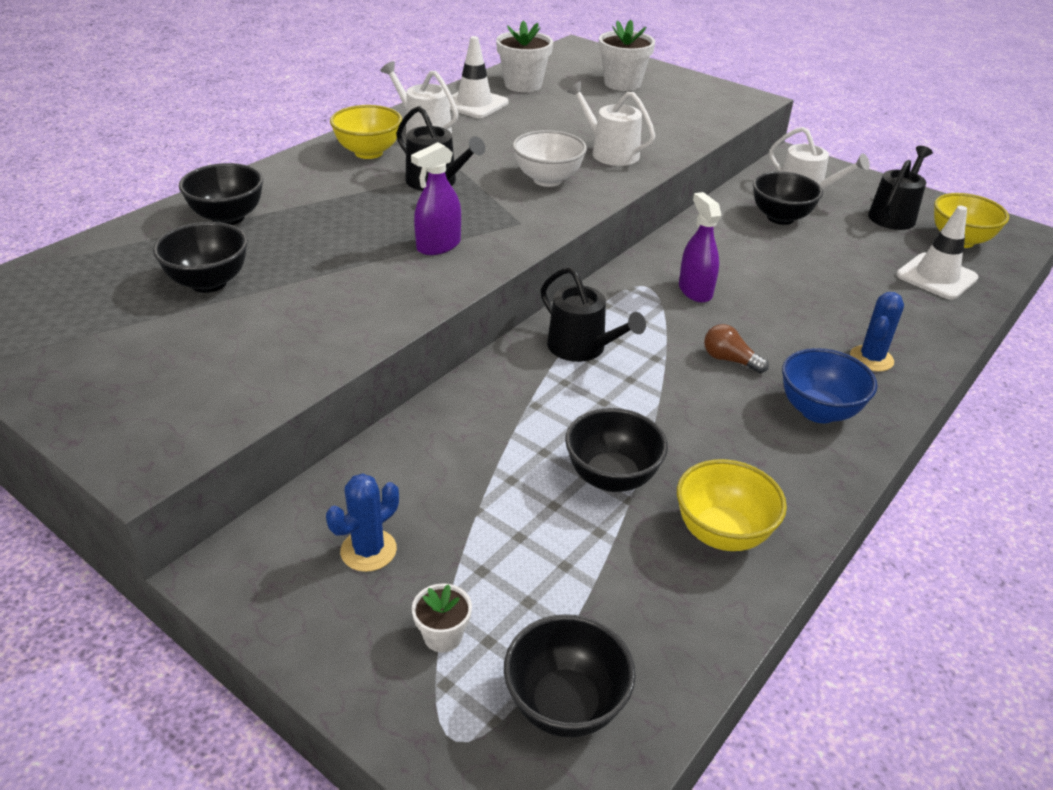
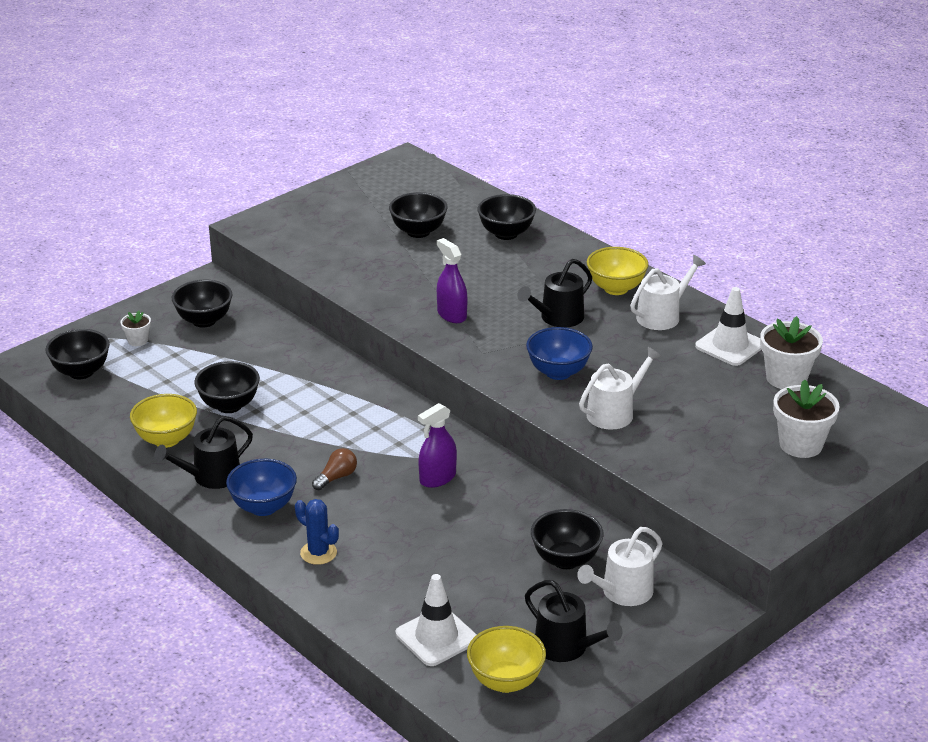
camera: 100 degrees right, 5 degrees down
(368, 550) = (204, 321): blue cactus -> black bowl
(547, 180) = (558, 372): white bowl -> blue bowl
(582, 348) = (369, 410): black watering can -> black watering can (211, 477)
(695, 291) = (437, 478): purple spray bottle -> purple spray bottle turned 150 degrees clockwise

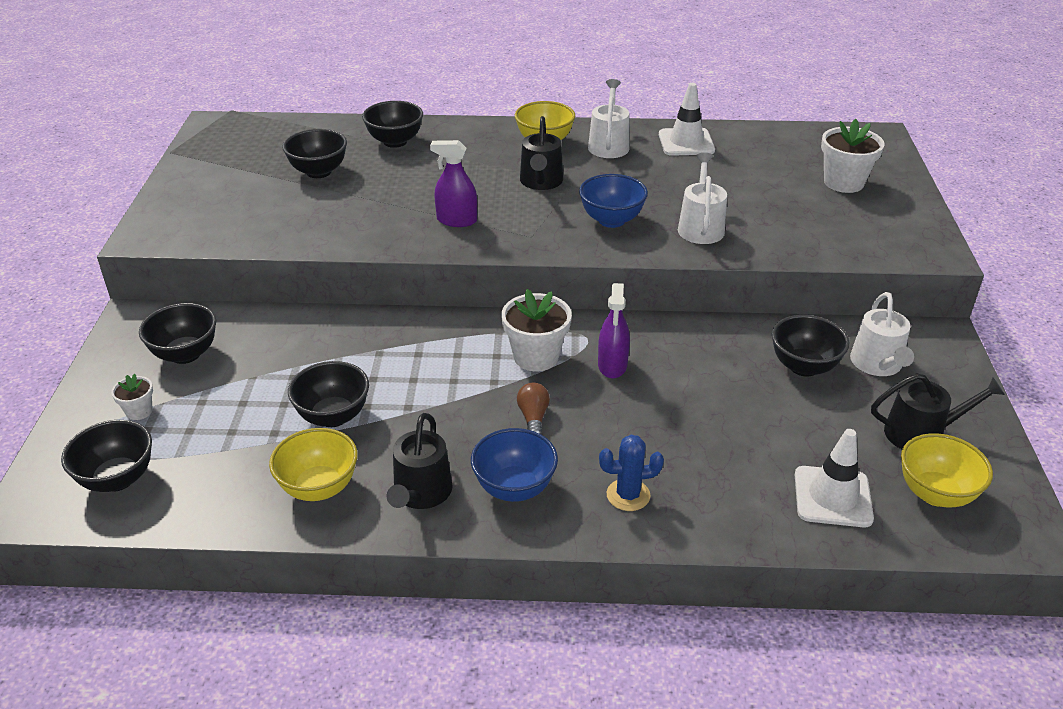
camera: 45 degrees left, 5 degrees up
(786, 378) = (756, 145): white flower pot -> white flower pot (536, 356)

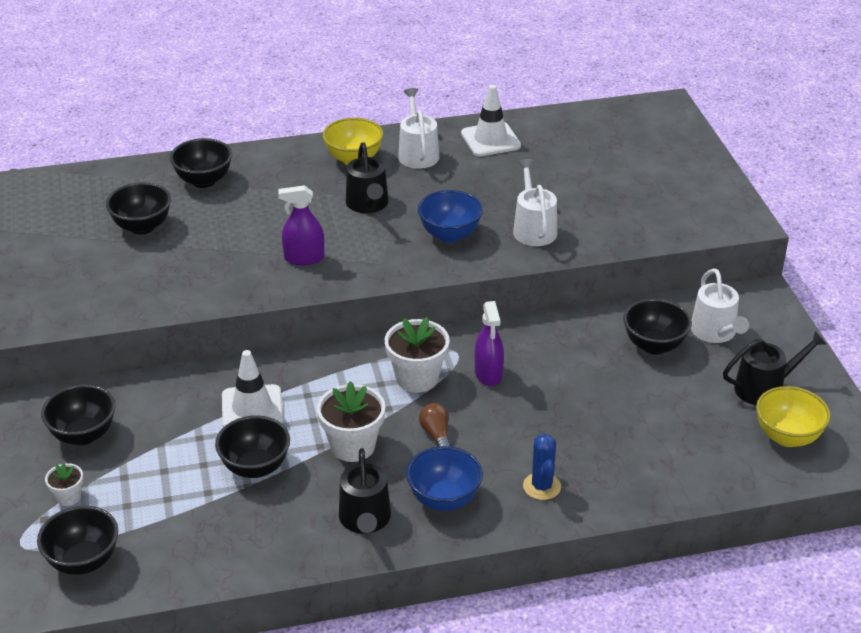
camera: 15 degrees left, 0 degrees up
(319, 488) = (273, 532): yellow bowl -> none
(628, 495) = (542, 486): blue cactus -> blue cactus turned 75 degrees counterclockwise
(832, 497) = (708, 455): white traffic cone -> white traffic cone (252, 408)
(843, 182) = (648, 162): white flower pot -> white flower pot (352, 446)

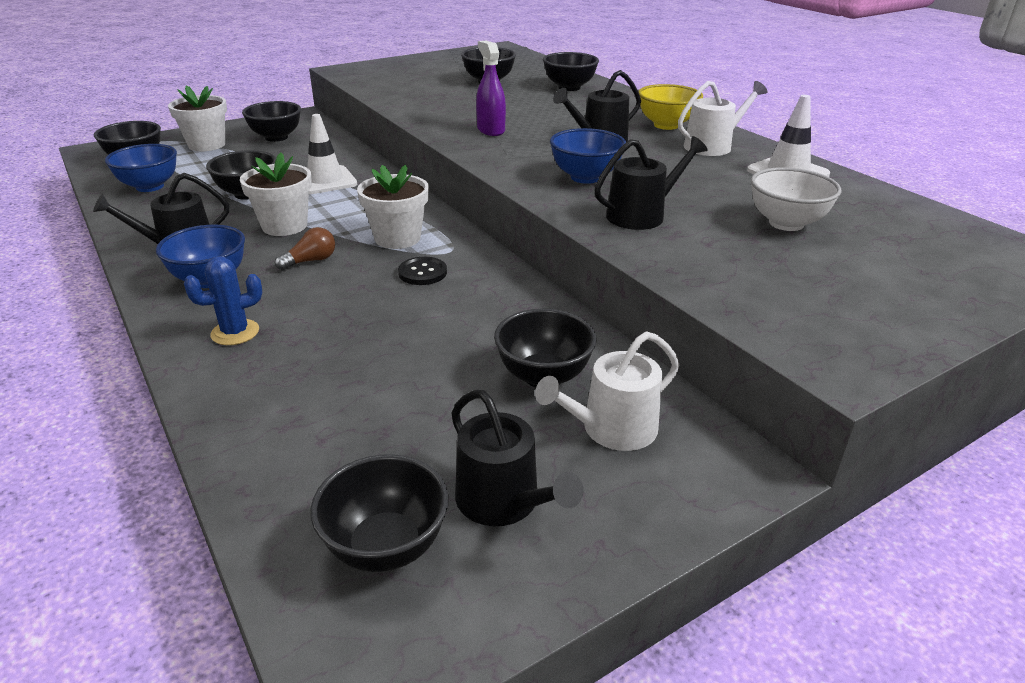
camera: 70 degrees right, 5 degrees down
(68, 497) = (207, 145): white flower pot -> white flower pot, size x1.89
(186, 545) = (150, 187): none -> blue bowl
(488, 374) = (422, 273): purple spray bottle -> black button
(533, 229) = (641, 215): white watering can -> black watering can
(574, 174) = (786, 223): none -> white bowl
(787, 437) = (386, 547): yellow bowl -> black bowl

